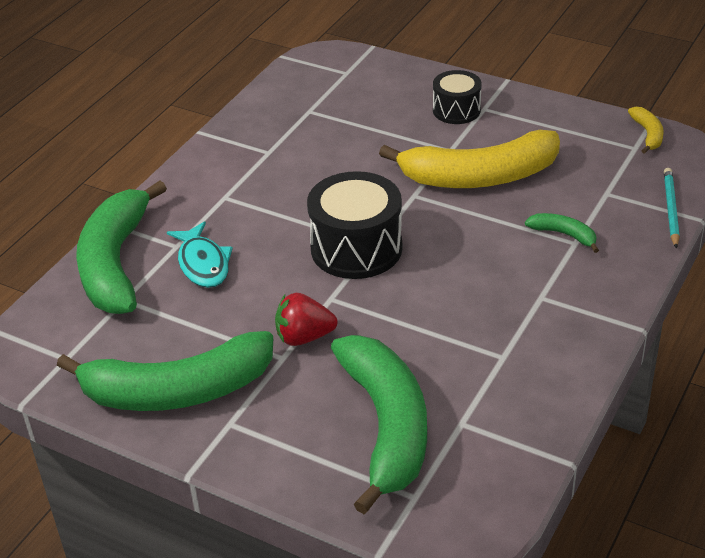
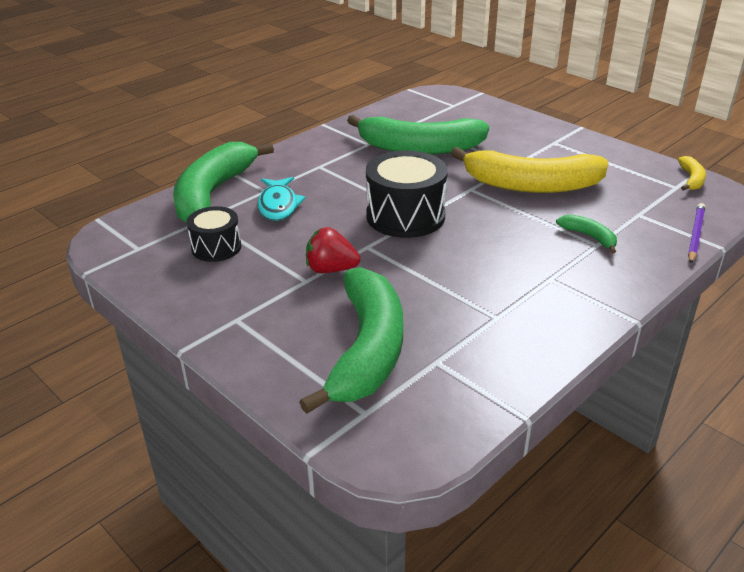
camera: 15 degrees right, 5 degrees down
(177, 390) = (208, 287): green banana -> green banana (419, 148)
(456, 110) = (530, 140): black drum -> black drum (216, 247)
(670, 209) = (695, 235): turquoise pencil -> purple pencil

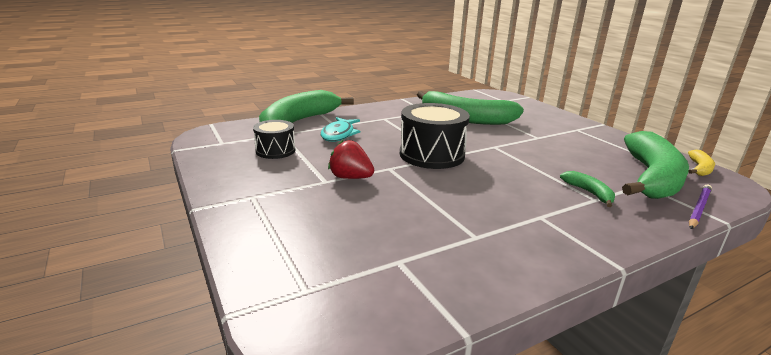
camera: 15 degrees right, 10 degrees down
(367, 350) = (342, 239): green banana -> green banana (651, 178)
(531, 185) = (547, 151): yellow banana -> none

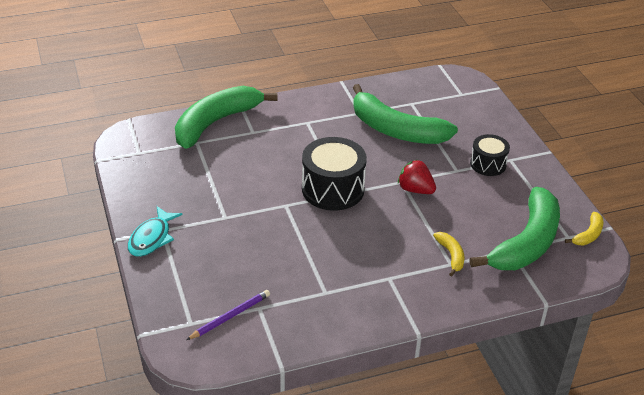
camera: 10 degrees right, 15 degrees up
(275, 150) = (187, 170): black drum -> black drum (488, 164)
(339, 134) = (252, 148): turquoise fish -> turquoise fish (152, 238)
(350, 177) = (247, 215): red strawberry -> red strawberry (415, 190)
(589, 193) = (451, 255): green banana -> yellow banana
(698, 208) = (535, 284): purple pencil -> purple pencil (230, 316)

